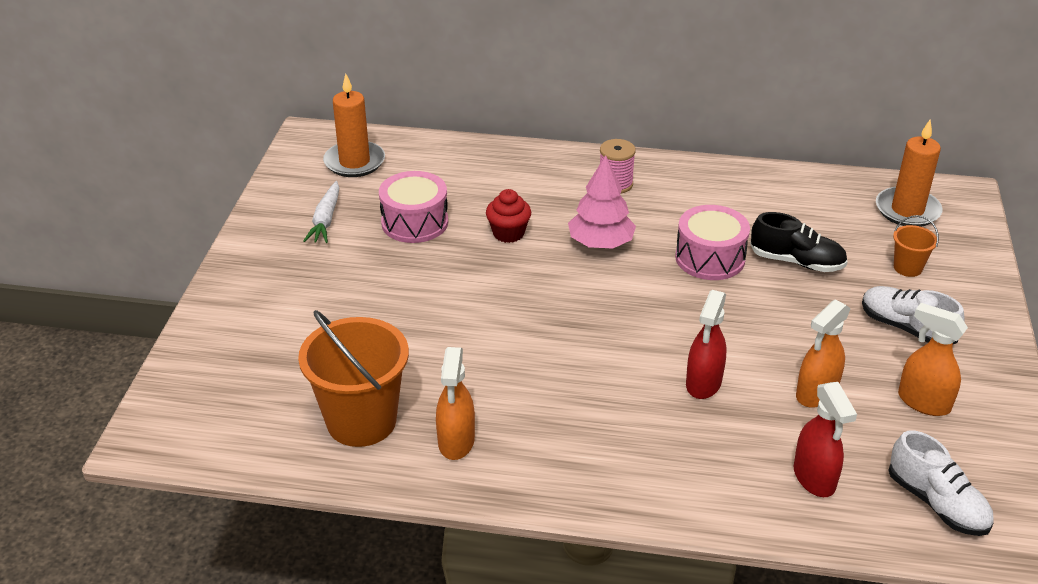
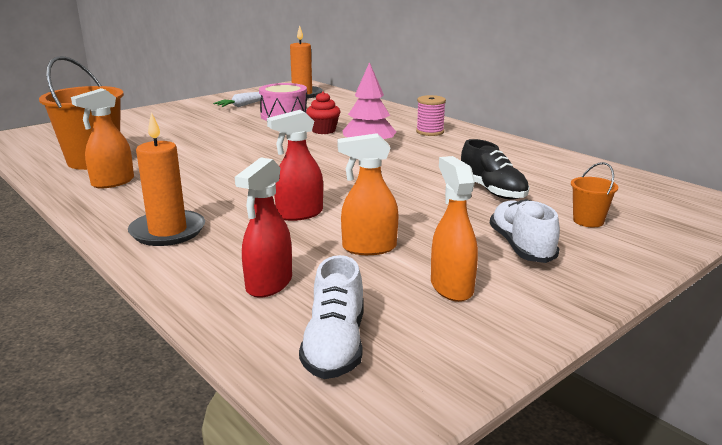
camera: 40 degrees right, 15 degrees down
(710, 258) = (428, 171): pink drum -> none
(907, 210) = (647, 197): orange candle -> orange candle (168, 231)

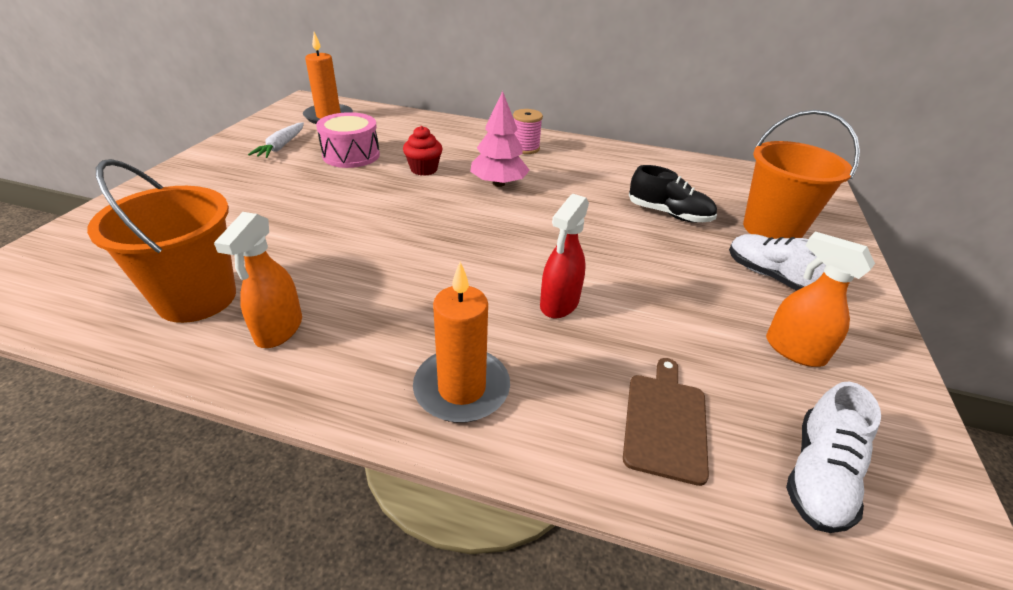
camera: 35 degrees left, 15 degrees up
(269, 284) = (665, 422): red spray bottle -> brown cutting board
(335, 345) = (819, 475): white shoe -> white shoe turned 60 degrees clockwise
(368, 248) = (676, 327): orange spray bottle -> none
(588, 221) = (772, 229): orange bucket -> orange bucket, size x2.14

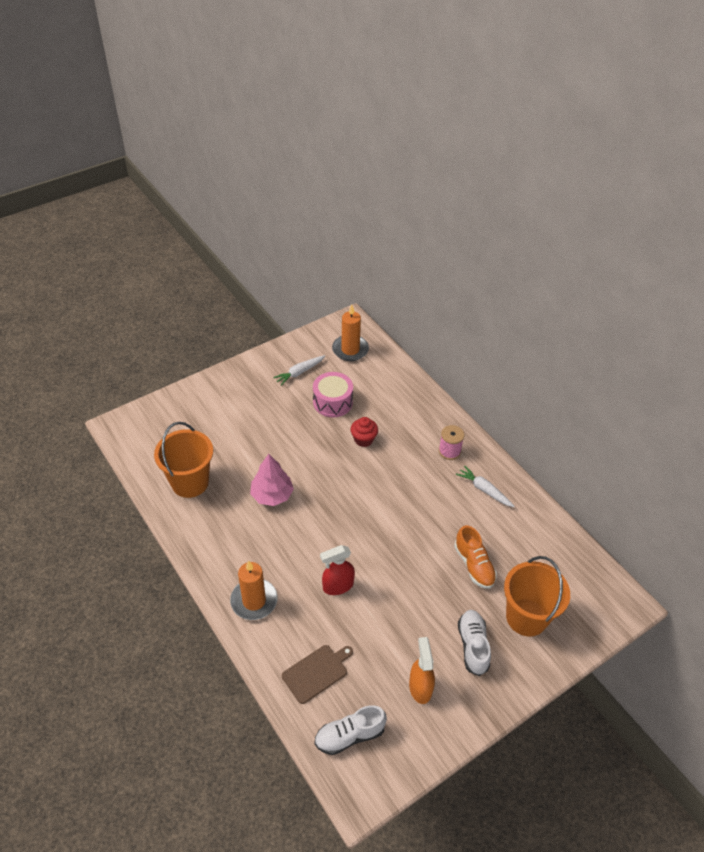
camera: 40 degrees right, 10 degrees up
(279, 330) = (209, 522): orange spray bottle -> none
(499, 183) = (396, 478): pink tree -> pink tree (272, 495)
(594, 161) = (484, 490): none -> white carrot
(669, 214) = (474, 565): black shoe -> orange shoe

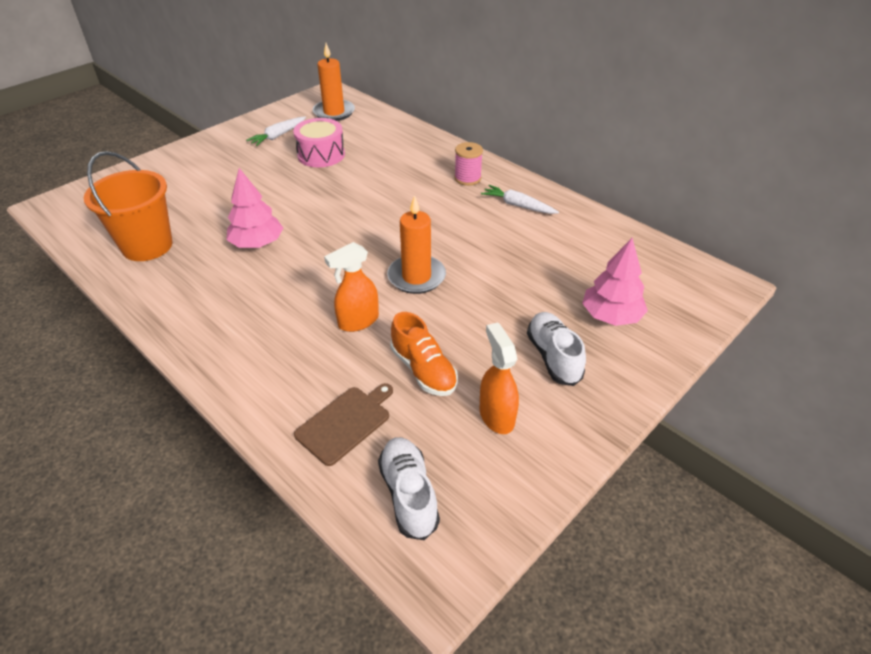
camera: 10 degrees left, 5 degrees down
(254, 601) = (244, 354): orange candle -> orange candle (416, 277)
(337, 586) = (358, 321): red spray bottle -> orange spray bottle
(349, 735) = (408, 494): white shoe -> white shoe turned 105 degrees clockwise
(363, 439) = (364, 181): red cupcake -> none
(474, 565) = (528, 275): orange shoe -> orange shoe (423, 370)
(526, 617) = (611, 316): orange bucket -> pink tree

